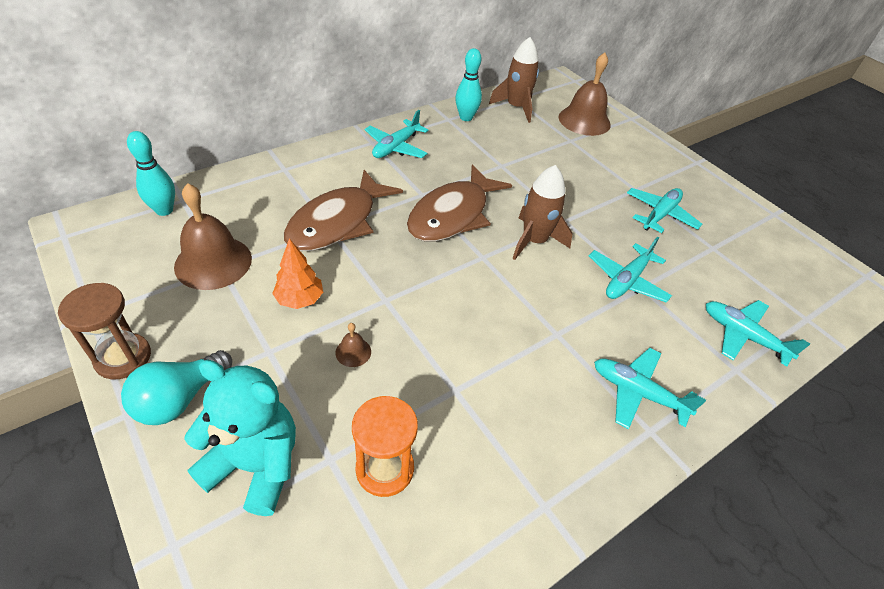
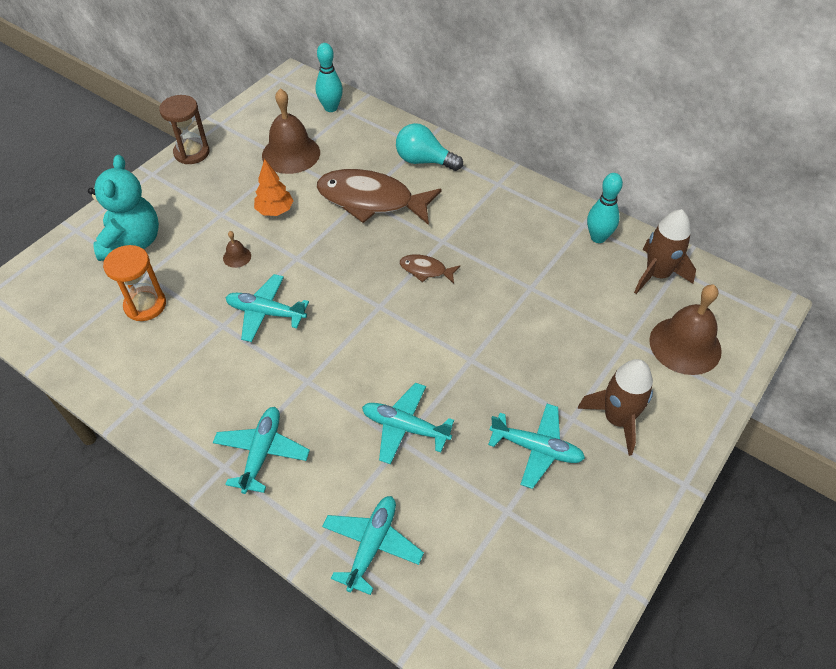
camera: 75 degrees right, 5 degrees up
(179, 399) = (169, 190): turquoise light bulb -> turquoise light bulb (424, 161)
(396, 147) = (502, 201): turquoise plane -> turquoise plane (266, 313)
(452, 215) = (425, 270): brown fish -> brown fish, size x0.45
(534, 241) = (423, 340): brown rocket -> brown rocket (617, 419)

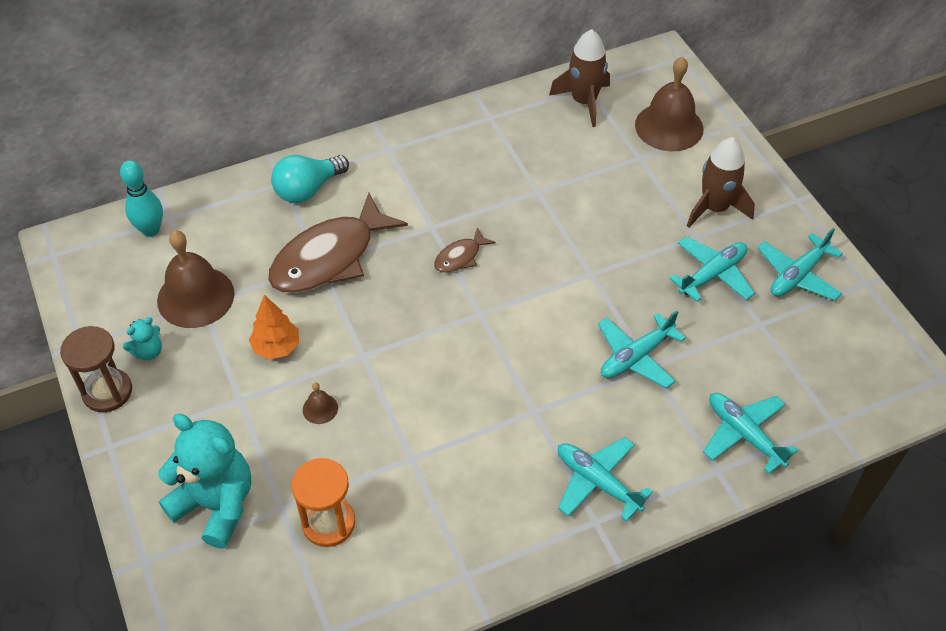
camera: 60 degrees left, 0 degrees up
(233, 155) = (148, 352): none -> turquoise teddy bear
(266, 313) = (421, 412): turquoise plane -> turquoise plane (797, 275)
(598, 237) = (513, 116): turquoise bowling pin -> none

